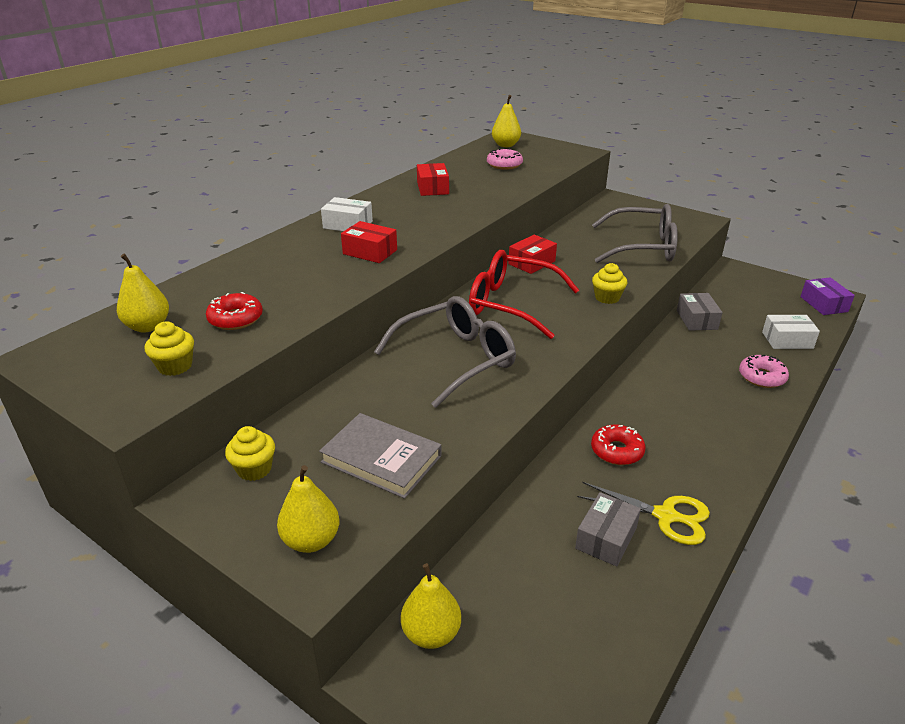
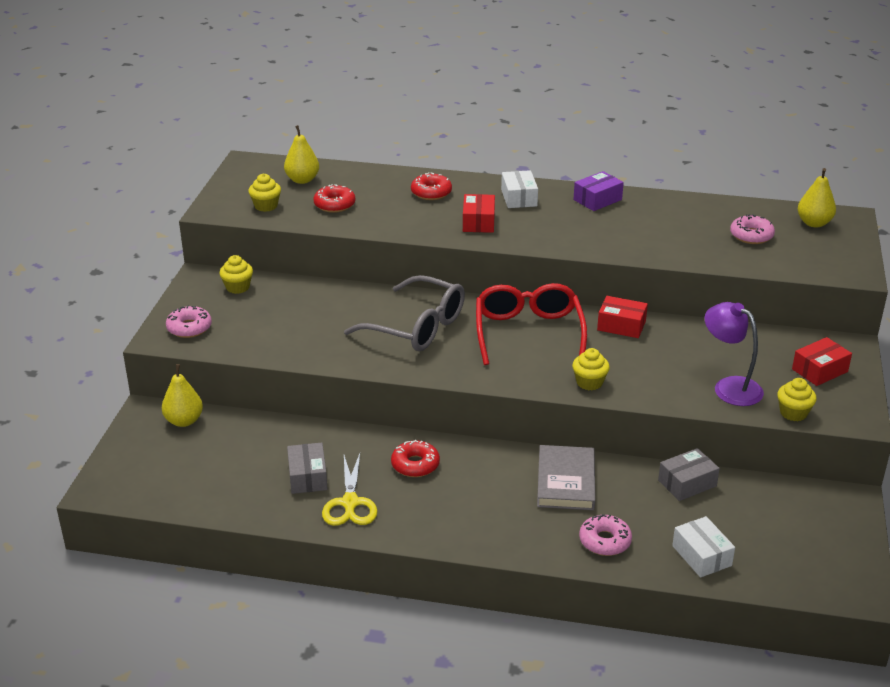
camera: 65 degrees right, 0 degrees up
(283, 260) = (431, 192): none -> red donut
(311, 540) = (189, 328): yellow pear -> pink donut
(381, 459) = (276, 329): grey book -> grey book (565, 481)
(432, 188) = (641, 213): red box -> red box (819, 370)
(606, 538) = (307, 477): grey box -> grey box turned 75 degrees clockwise
(642, 247) = (729, 387): grey glasses -> purple lamp
(686, 236) = (793, 413): none -> yellow cupcake
(824, 304) = (825, 583): purple box -> purple box (597, 200)

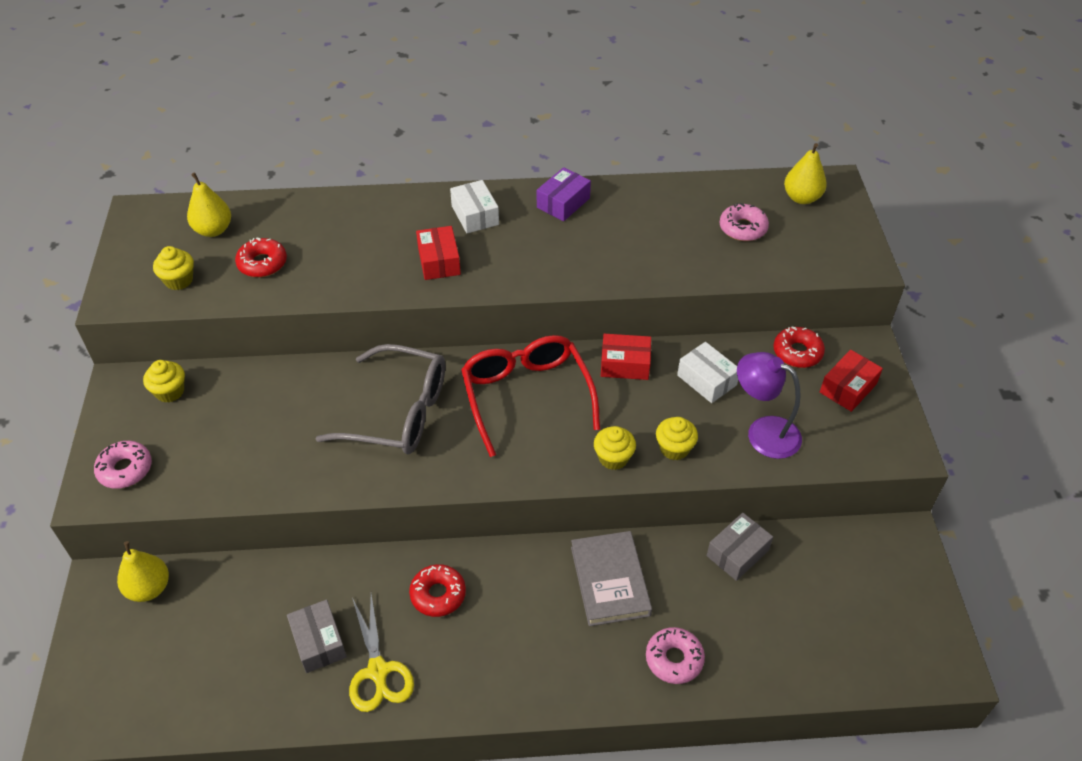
camera: 15 degrees left, 15 degrees up
(431, 192) = (372, 224): red donut -> red donut (797, 352)
(701, 556) = (780, 655): white box -> white box (706, 380)
(793, 413) = (839, 456): yellow cupcake -> yellow cupcake (674, 448)

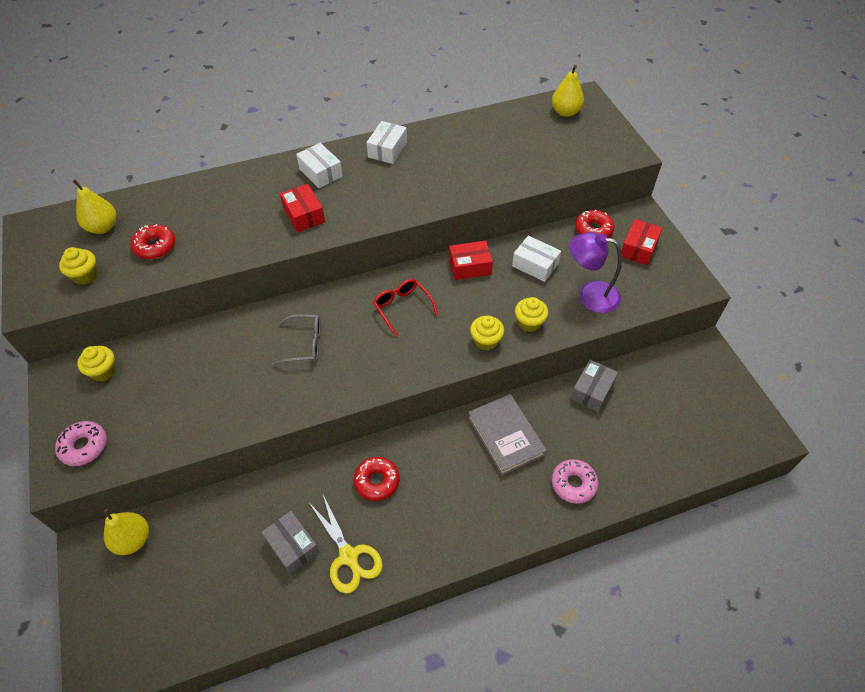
camera: 15 degrees left, 5 degrees up
(399, 413) = (305, 344): grey glasses -> grey glasses, size x0.55
(526, 395) = (402, 307): red glasses -> red glasses, size x0.55
(563, 203) = (387, 150): purple box -> white box
(742, 228) = (531, 143): pink donut -> none

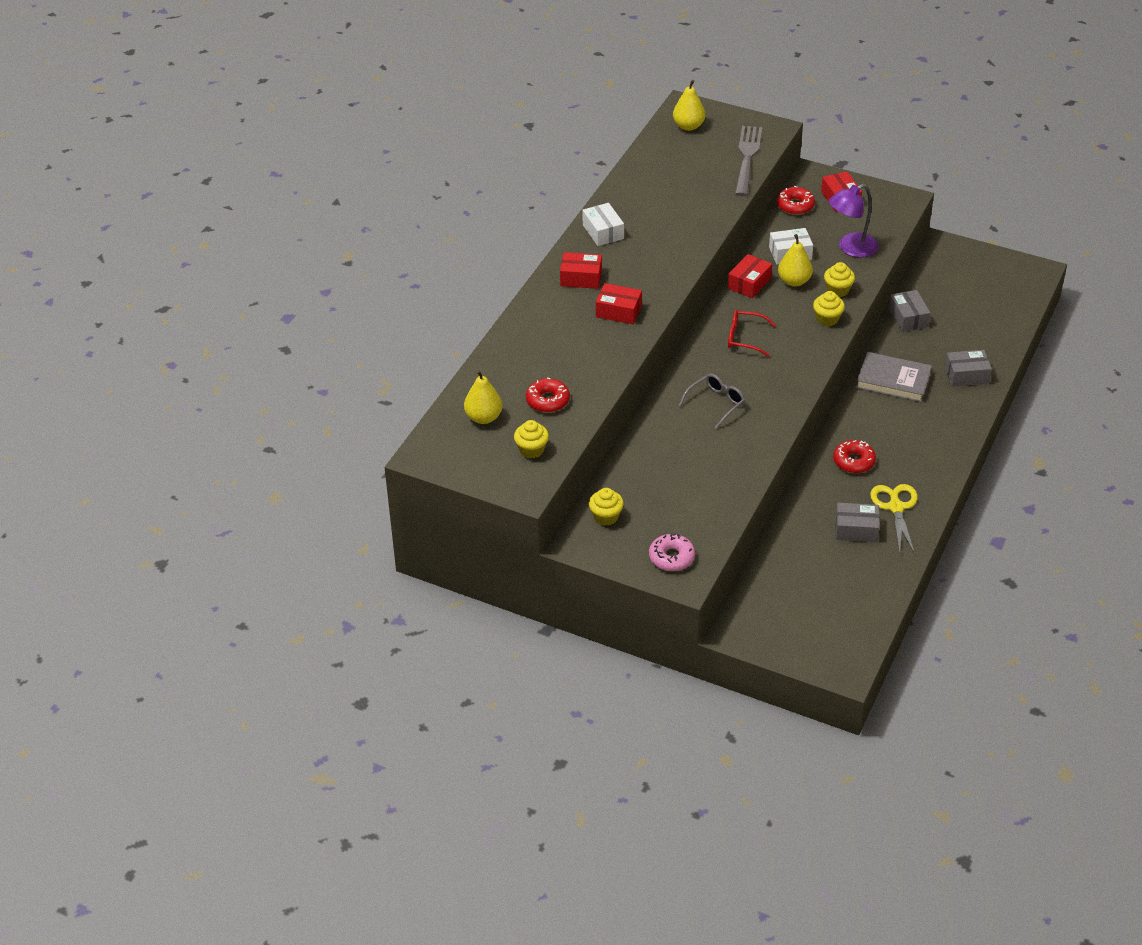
camera: 45 degrees left, 10 degrees down
(133, 539) = (754, 605): yellow pear -> yellow pear (794, 281)
(320, 173) = (581, 278): white box -> red box
(348, 556) = (896, 507): yellow scissors -> yellow scissors turned 105 degrees counterclockwise
(573, 484) = (966, 375): pink donut -> grey box
(574, 162) = (747, 158): none -> grey fork

